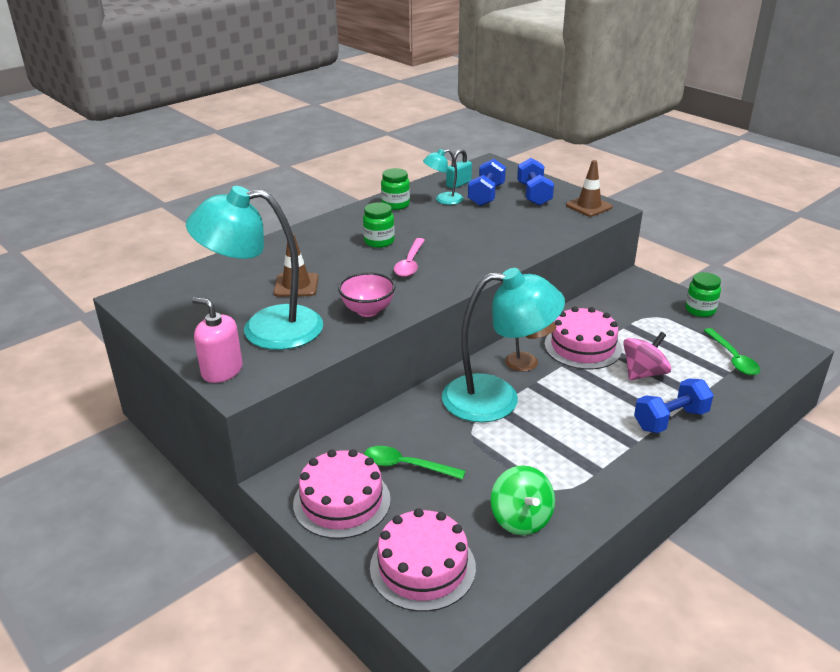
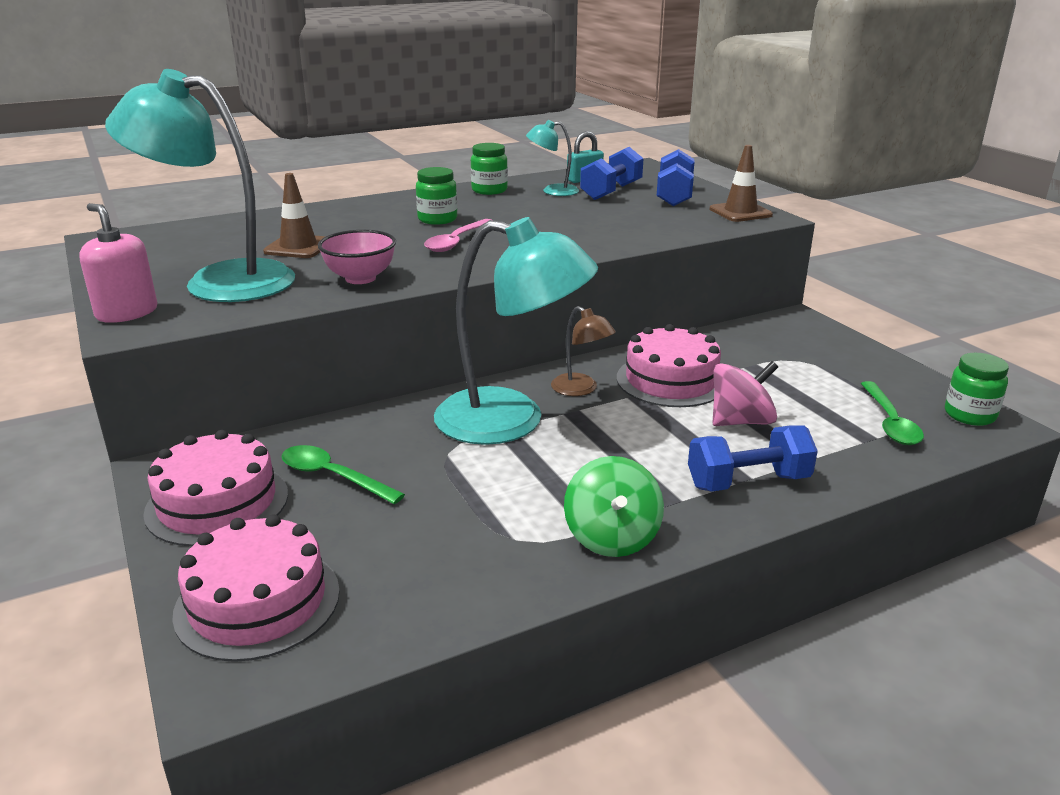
camera: 15 degrees right, 5 degrees down
(521, 519) = (441, 567): green spinning top -> green spinning top (612, 537)
(700, 310) = (870, 361): green jar -> green jar (969, 415)

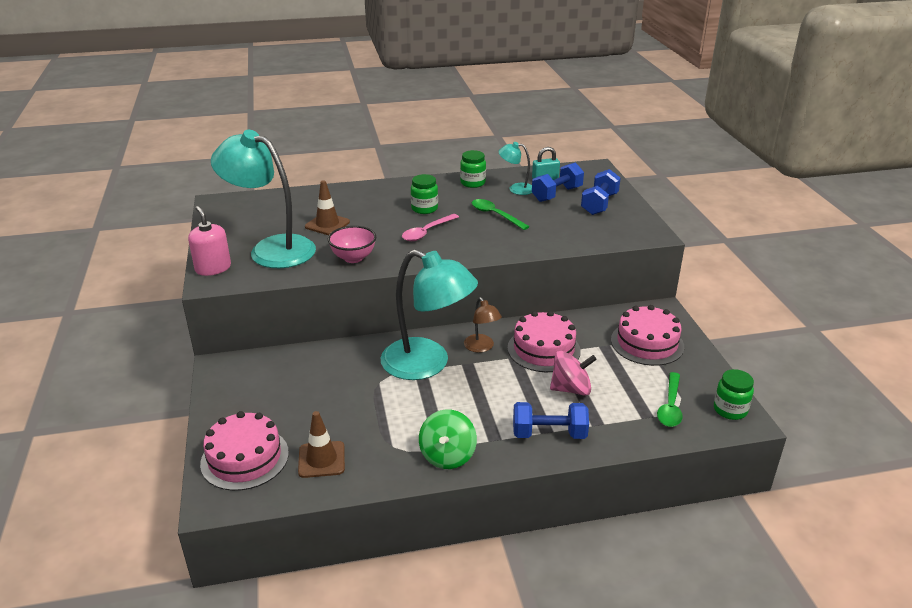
camera: 15 degrees right, 5 degrees up
(217, 503) = (242, 393): pink cake -> pink cake (647, 343)
(332, 476) = (309, 386): green spoon -> green spoon (495, 215)
(740, 212) = (636, 227): brown traffic cone -> brown traffic cone (321, 459)

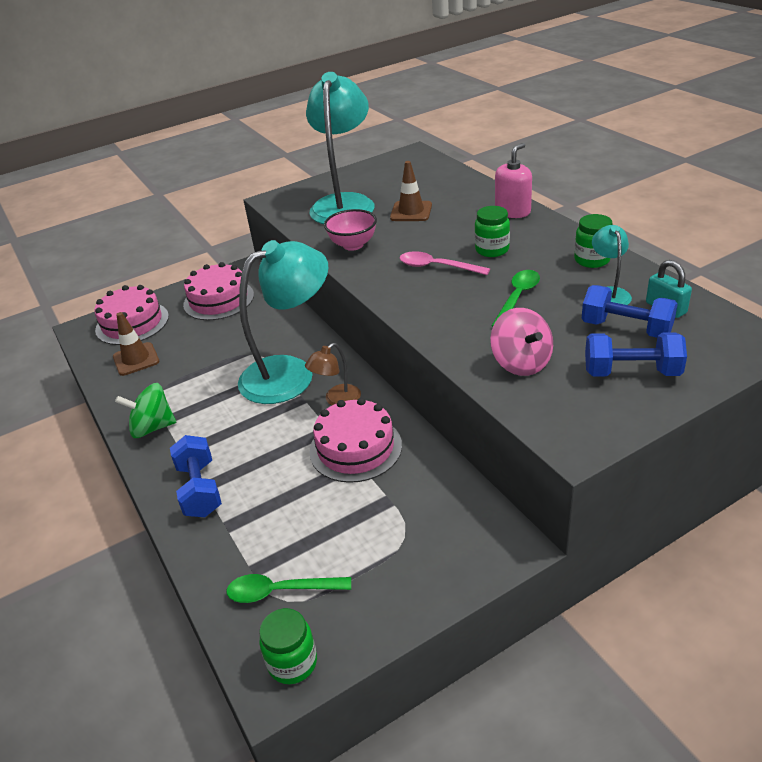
camera: 75 degrees right, 5 degrees up
(213, 268) = (296, 192): pink soap dispenser -> pink soap dispenser (512, 211)
(427, 364) = (290, 373): turquoise lamp -> turquoise lamp turned 135 degrees counterclockwise
(571, 389) = (285, 489): pink spinning top -> pink spinning top (521, 363)
(647, 343) = (417, 542): pink cake -> pink cake (218, 300)

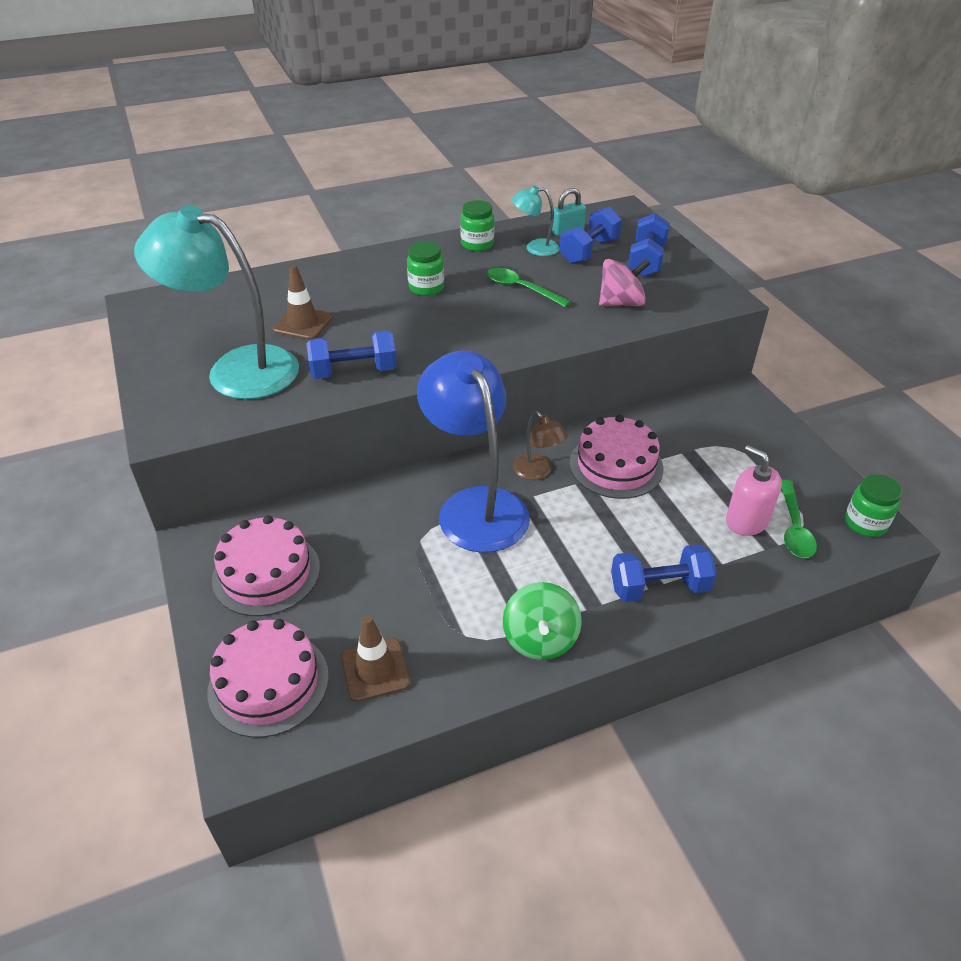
camera: 85 degrees left, 5 degrees up
(290, 373) = (475, 505): turquoise lamp -> blue lamp
(353, 245) = (354, 371): pink bowl -> blue dumbbell
(436, 267) = (440, 323): pink spoon -> none
(512, 211) = (355, 265): pink soap dispenser -> pink soap dispenser (746, 520)

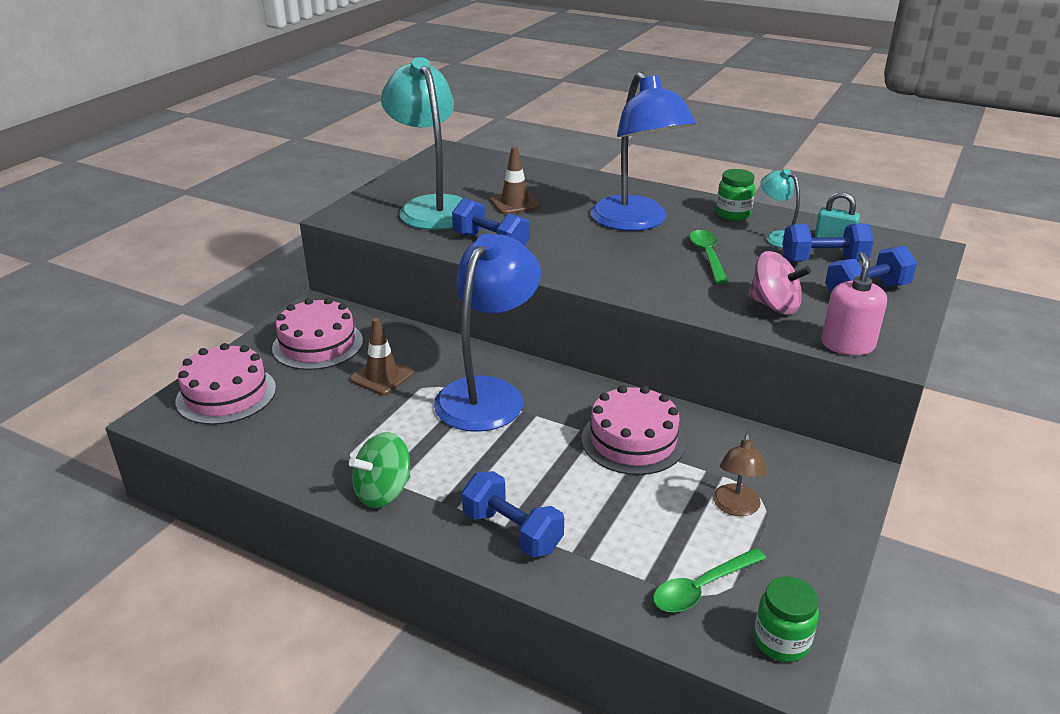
camera: 50 degrees right, 10 degrees down
(375, 670) = (277, 430): brown traffic cone -> brown traffic cone (382, 376)
(426, 288) = (636, 222): green jar -> blue lamp
(537, 472) = (566, 404): brown lamp -> brown lamp (735, 507)
(746, 520) = (668, 551): pink soap dispenser -> pink soap dispenser (847, 345)

